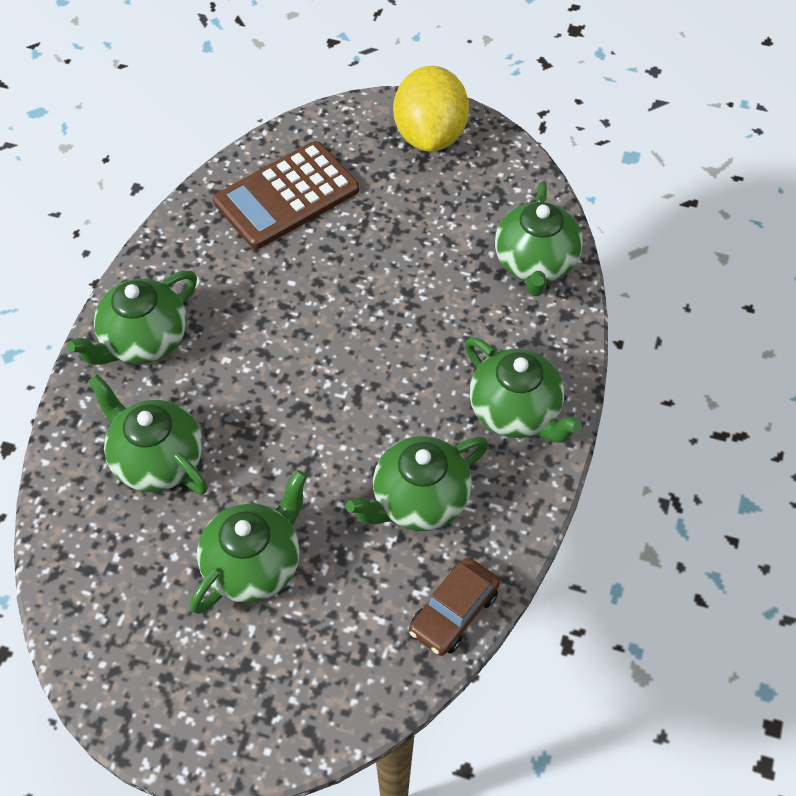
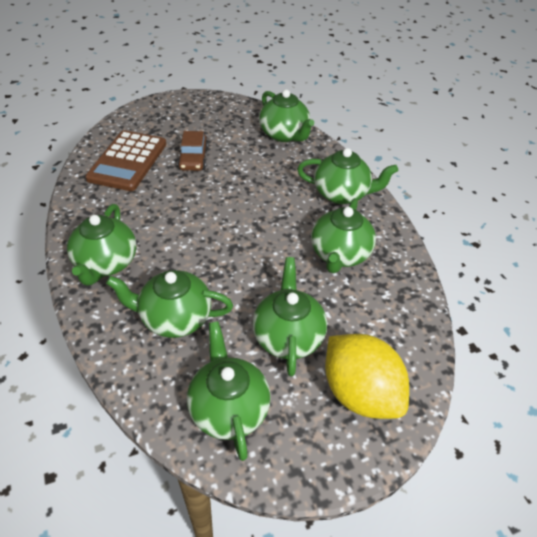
camera: 40 degrees left, 10 degrees down
(121, 601) = (228, 408): none -> green teapot
(430, 135) = (179, 108): yellow lemon -> yellow lemon (360, 393)
(454, 612) = (412, 293): brown car -> brown car (193, 158)

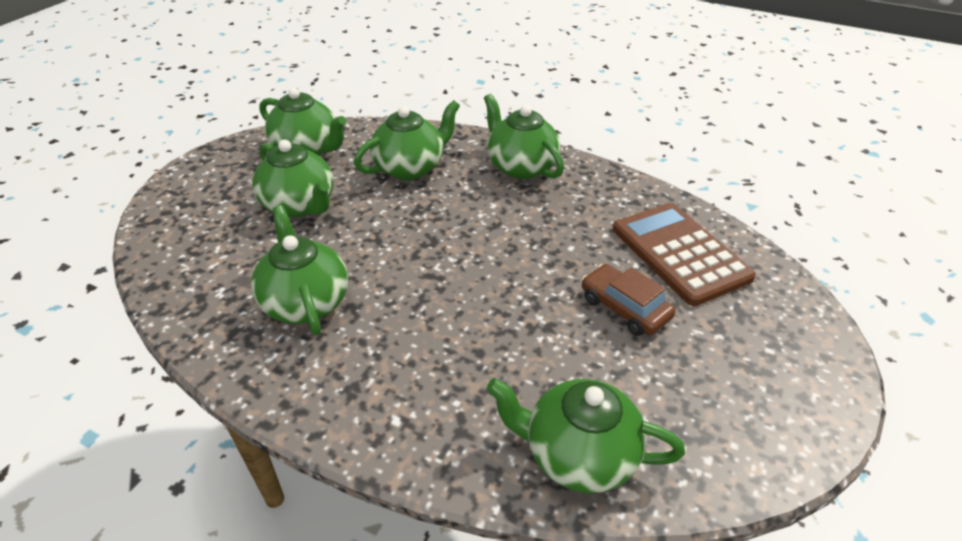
camera: 140 degrees right, 5 degrees down
(342, 194) = (370, 393): green teapot -> none
(360, 393) = (205, 203): yellow lemon -> none

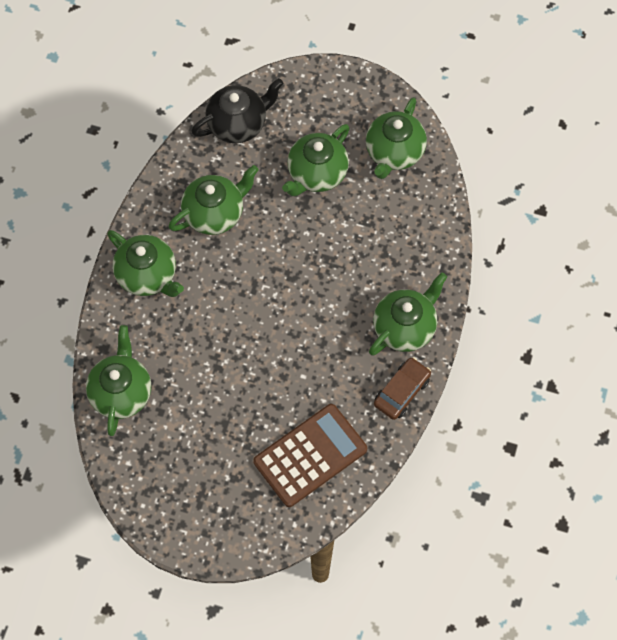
camera: 80 degrees right, 25 degrees up
(182, 263) = (238, 123): none -> black teapot
(410, 167) = (384, 240): green teapot -> green teapot (148, 275)
(624, 308) = (243, 415): brown car -> brown car (401, 391)

